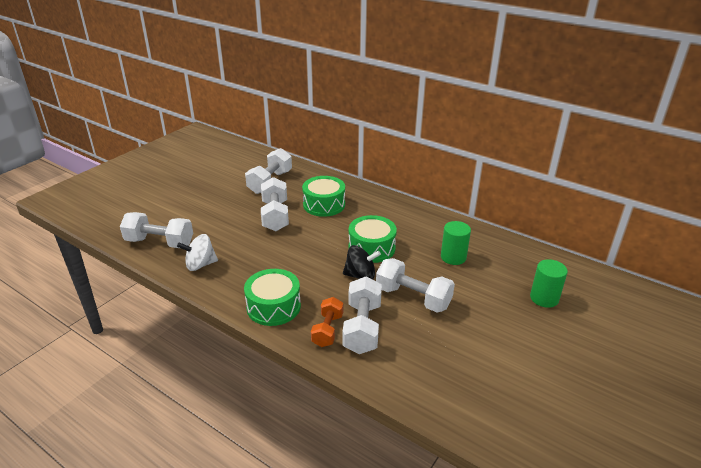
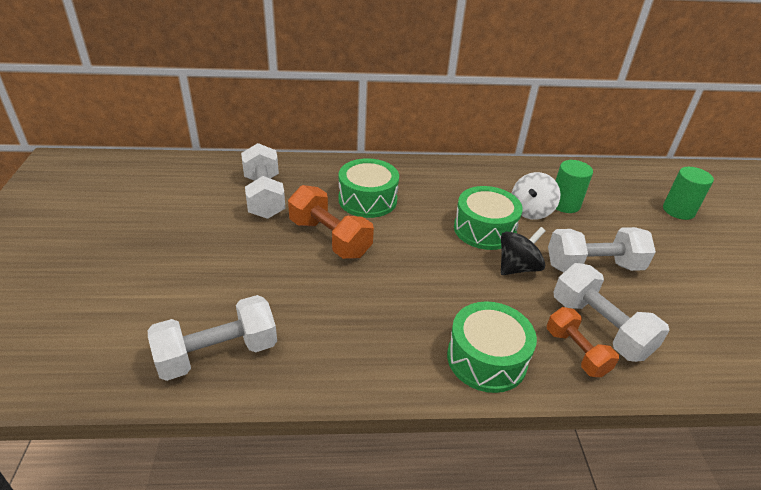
camera: 40 degrees left, 5 degrees up
(200, 265) = (322, 354): white spinning top -> white spinning top (531, 211)
(275, 216) = (330, 238): white dumbbell -> orange dumbbell

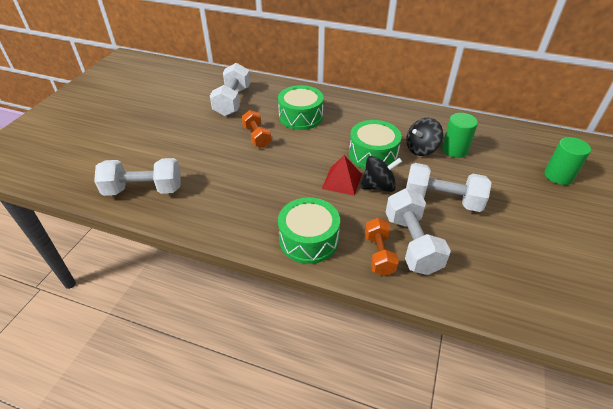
camera: 25 degrees right, 5 degrees up
(330, 238) = (257, 137): orange dumbbell -> orange dumbbell, size x0.65
(473, 271) = (342, 181): none -> red pyramid
(531, 211) = (421, 149): white spinning top -> black spinning top

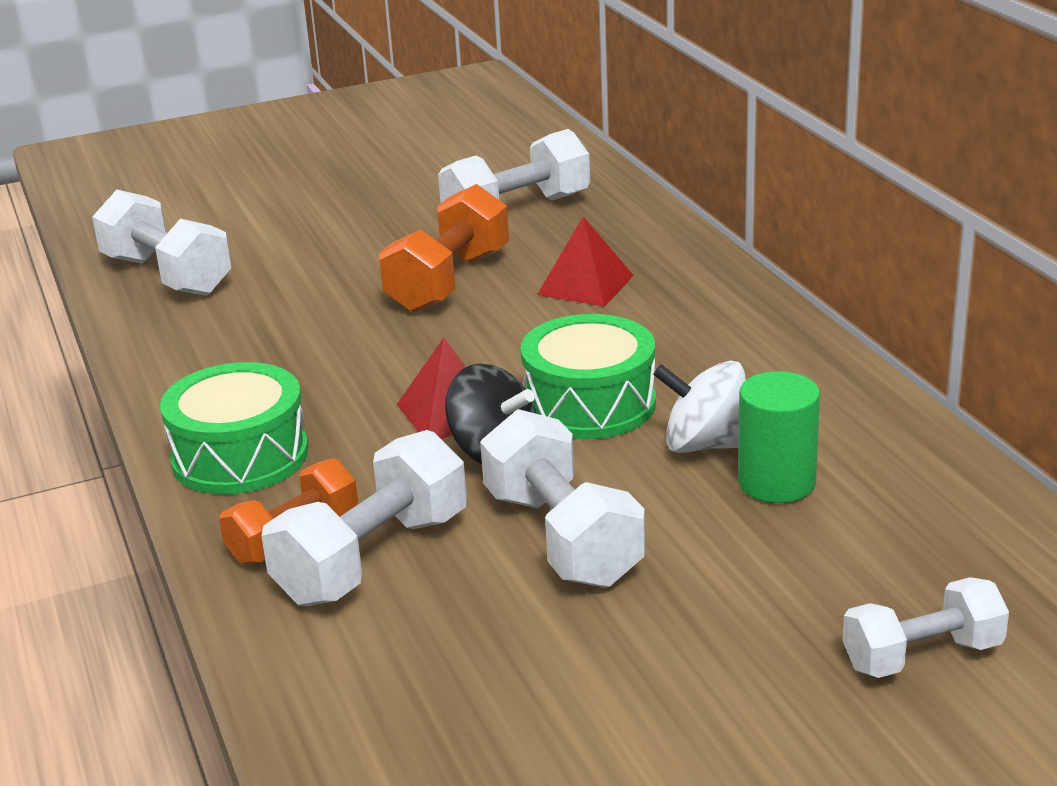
camera: 50 degrees right, 15 degrees down
(257, 137) = (449, 281): orange dumbbell -> orange dumbbell, size x1.54
(301, 116) = (585, 285): green drum -> red pyramid
(421, 149) = (705, 445): black spinning top -> white spinning top
(558, 176) = (922, 656): green cylinder -> white dumbbell

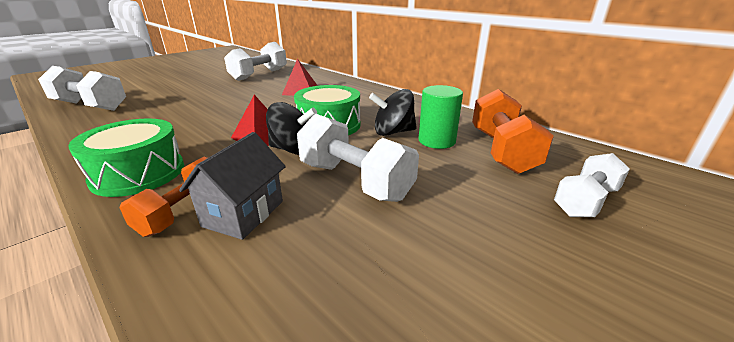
camera: 25 degrees left, 0 degrees up
(372, 558) = (243, 213): white dumbbell -> grey house
(449, 281) = (239, 95): orange dumbbell -> orange dumbbell (502, 150)
(705, 445) = (393, 132): white spinning top -> black spinning top

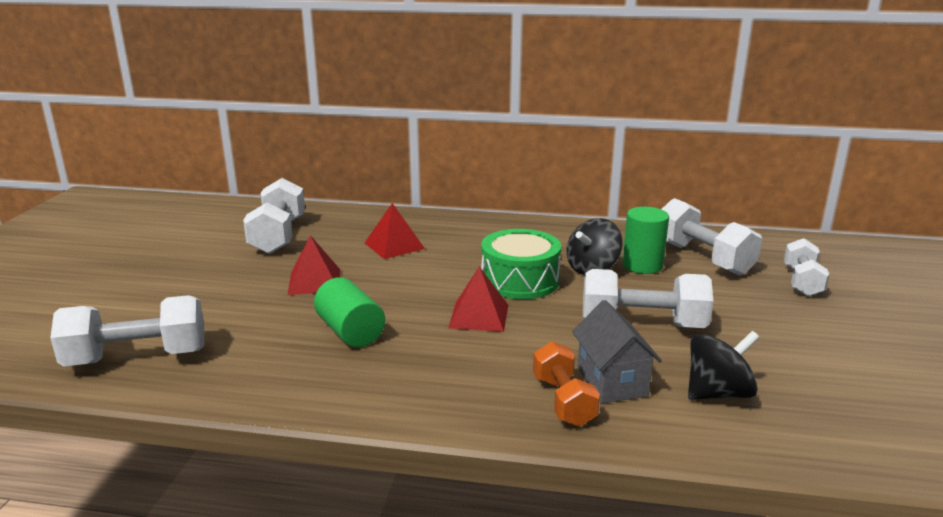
camera: 35 degrees left, 5 degrees down
(138, 173) = (441, 394): green drum -> none
(184, 123) = (350, 332): none -> green cylinder
(227, 96) = (314, 281): none -> red pyramid
(293, 150) = (539, 317): black spinning top -> black spinning top (718, 393)
(502, 150) = (702, 258): orange dumbbell -> white dumbbell

